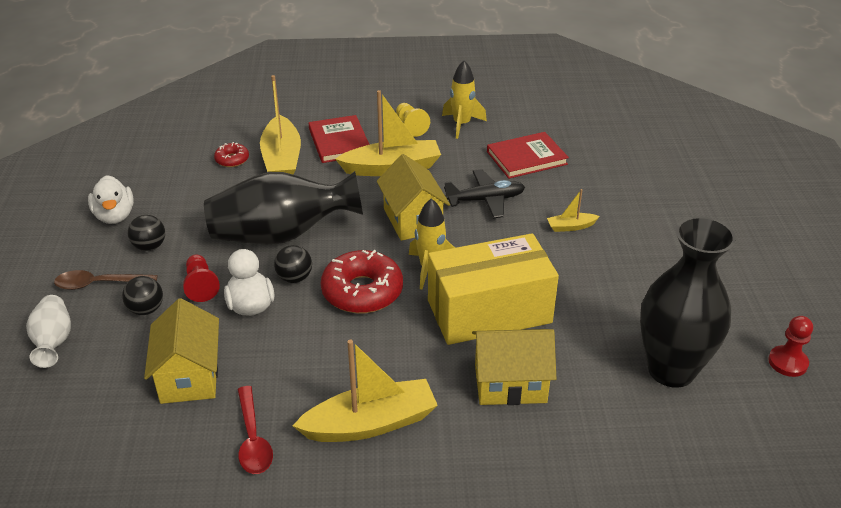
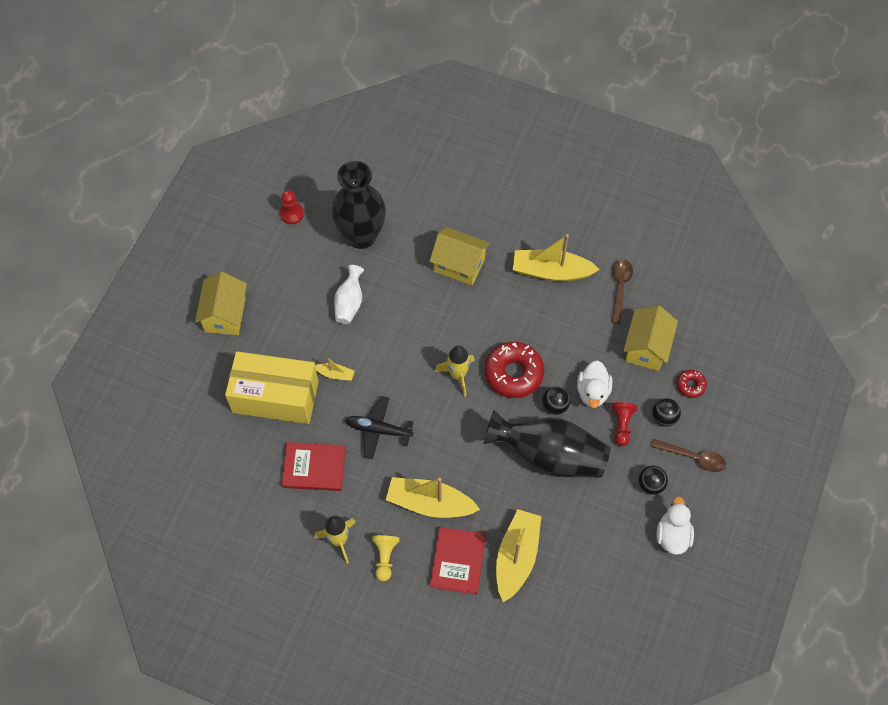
camera: 155 degrees left, 25 degrees up
(53, 342) = (729, 412): white vase -> white vase (349, 303)
(232, 160) = (559, 575): red donut -> red donut (690, 385)
(253, 439) = (620, 288): red spoon -> brown spoon
(412, 220) = (445, 431): yellow house -> yellow house (225, 314)
(489, 312) = (440, 321): yellow box -> yellow box (275, 396)

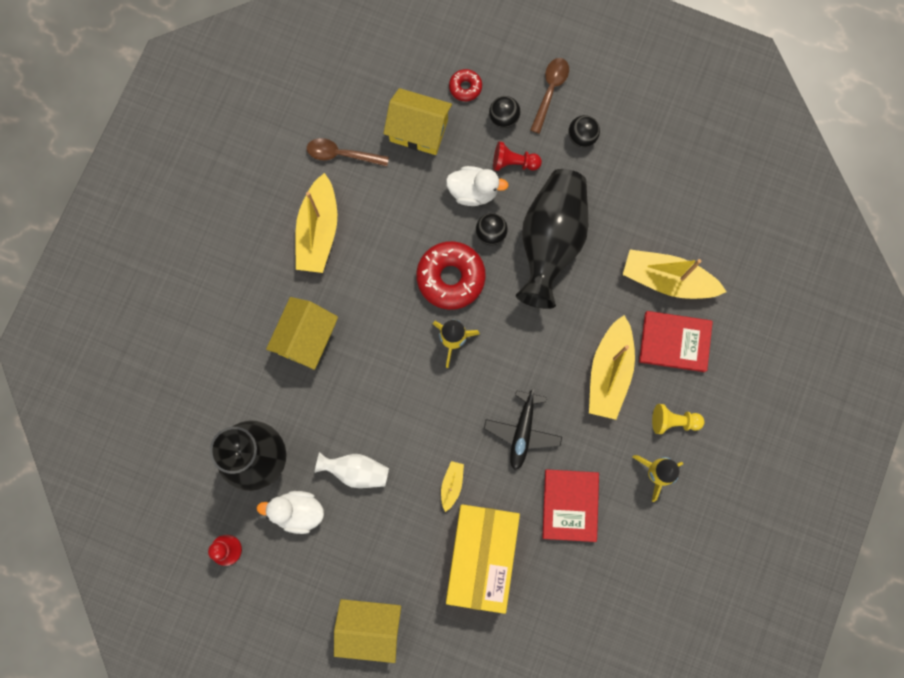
camera: 90 degrees left, 15 degrees up
(672, 535) = (638, 119): white duck -> white duck (298, 512)

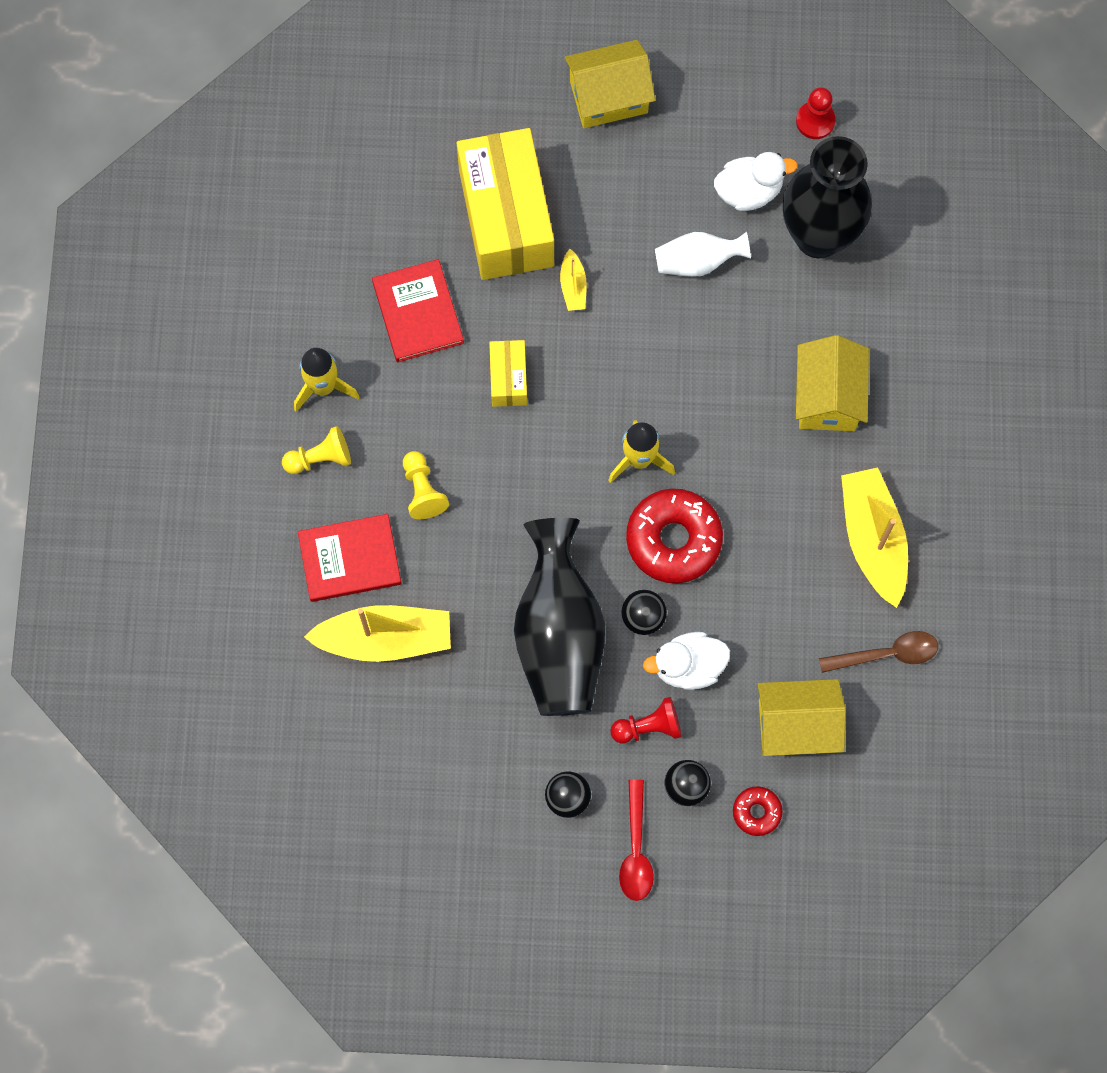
camera: 160 degrees right, 5 degrees down
(522, 432) = (508, 378): black plane -> yellow box
(550, 91) = (636, 849): brown spoon -> red spoon
(609, 372) = (422, 490): yellow boat -> yellow pawn

